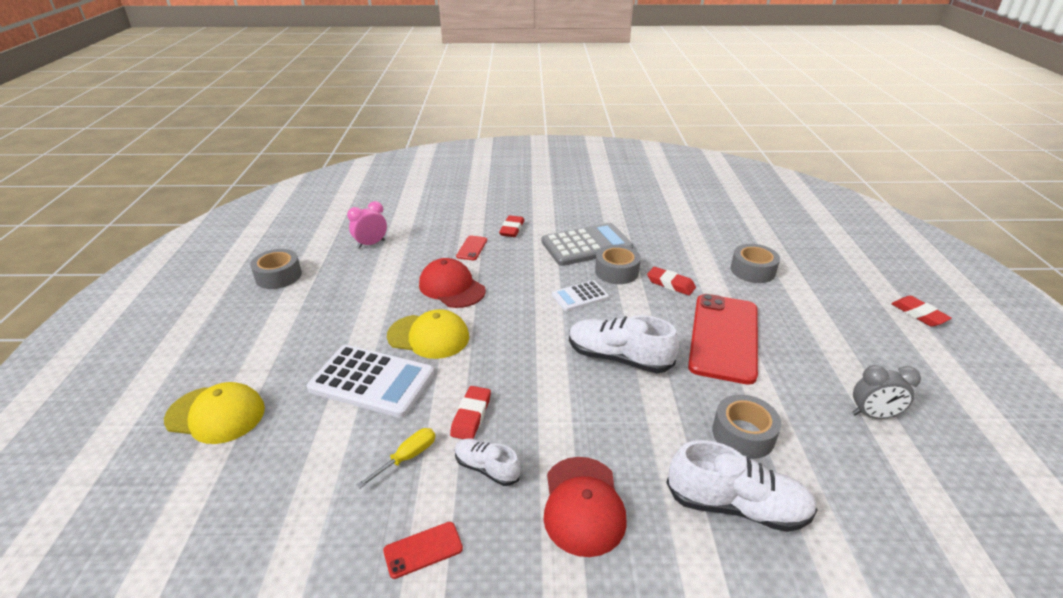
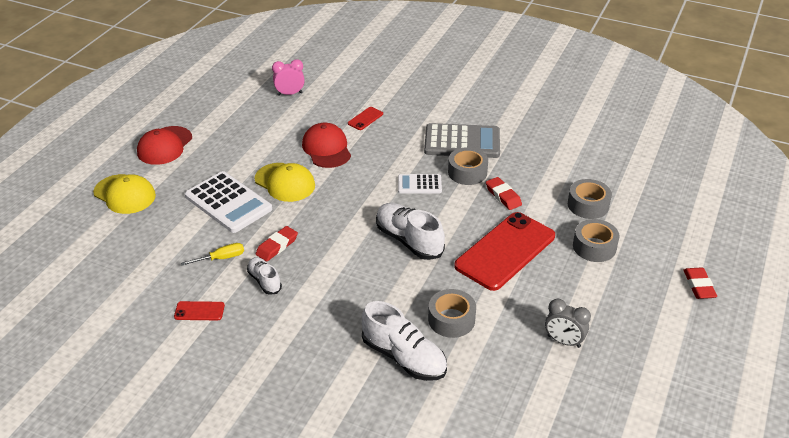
camera: 25 degrees right, 5 degrees up
(278, 276) = (209, 104): grey tape -> grey tape (594, 247)
(512, 229) = (411, 110): red eraser -> none
(583, 505) = (307, 322): red cap -> red cap (164, 146)

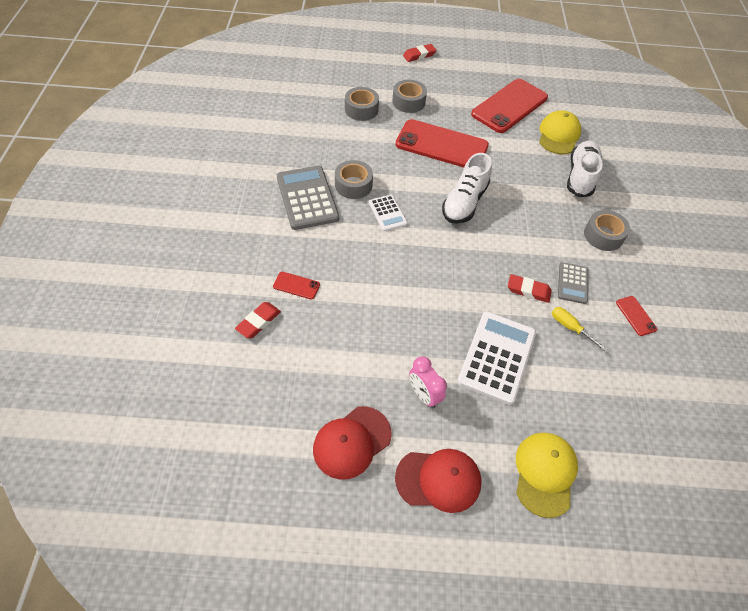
camera: 115 degrees left, 15 degrees up
(264, 281) = (572, 283): white shoe -> grey calculator
(285, 182) = (439, 319): yellow cap -> yellow cap (558, 135)
(290, 94) = (270, 381): pink clock -> pink clock (424, 394)
(326, 148) = (366, 303): red cap -> red cap (351, 442)
(451, 319) = (530, 160): grey tape -> grey tape (603, 235)
(503, 196) = (375, 157): red eraser -> red eraser (258, 322)
(563, 341) = (509, 106): grey clock -> red phone

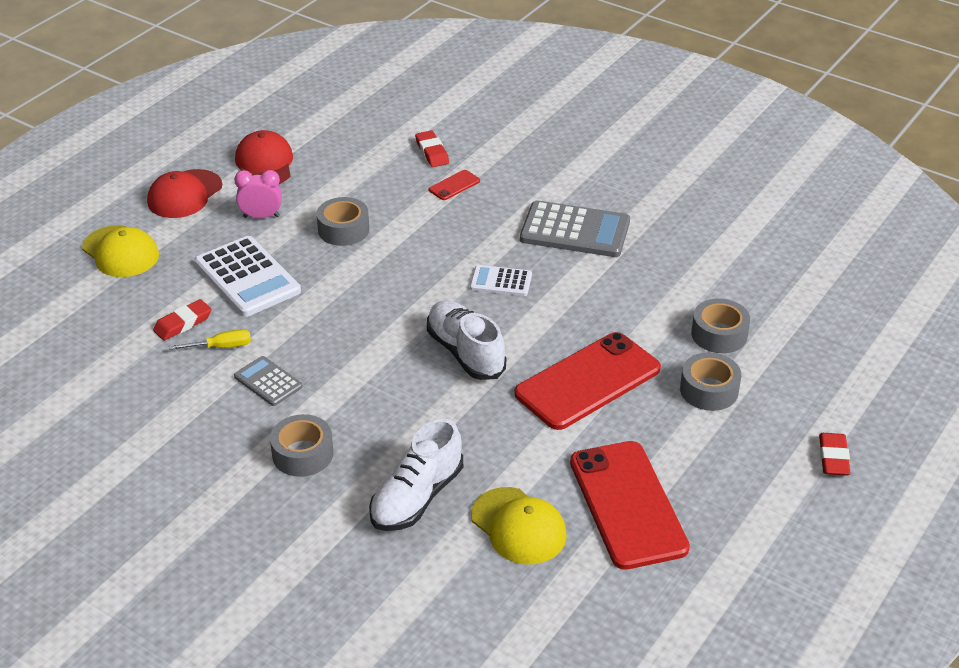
camera: 125 degrees right, 15 degrees down
(353, 185) = (569, 272): grey tape -> grey tape (343, 230)
(528, 290) = (294, 340): red eraser -> red eraser (183, 323)
(580, 176) = (417, 497): white shoe -> white shoe turned 75 degrees clockwise
(635, 316) = (179, 409): red phone -> none

